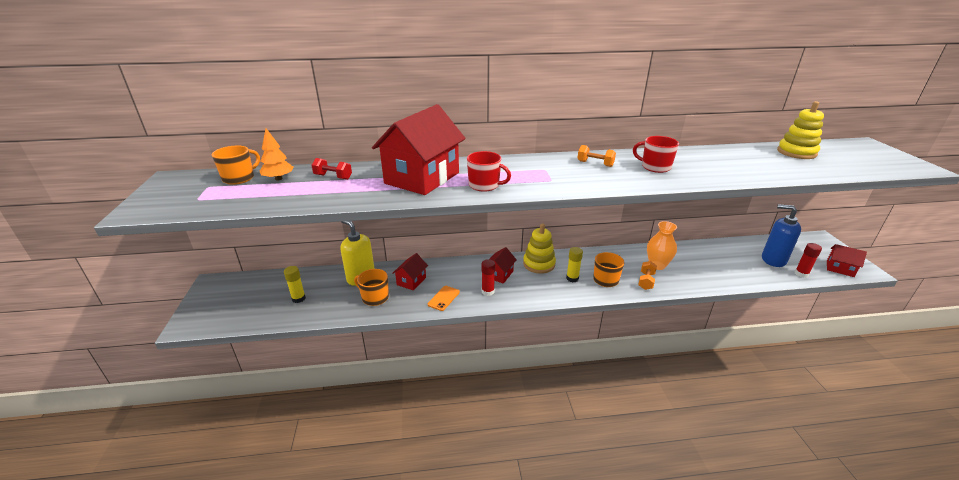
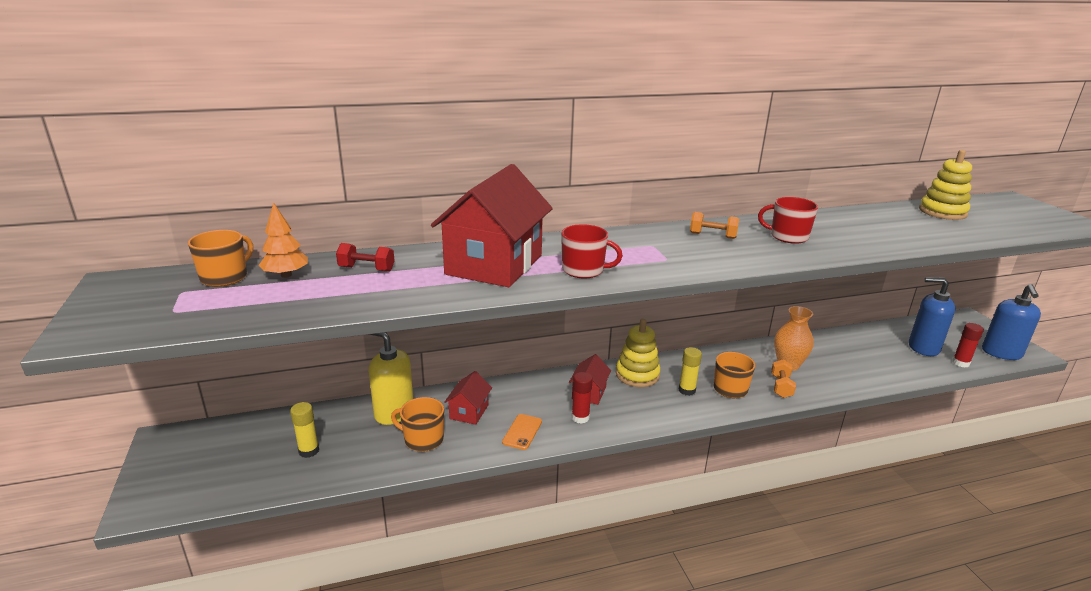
camera: 10 degrees left, 5 degrees down
(840, 269) = (1001, 353): red house -> blue soap dispenser

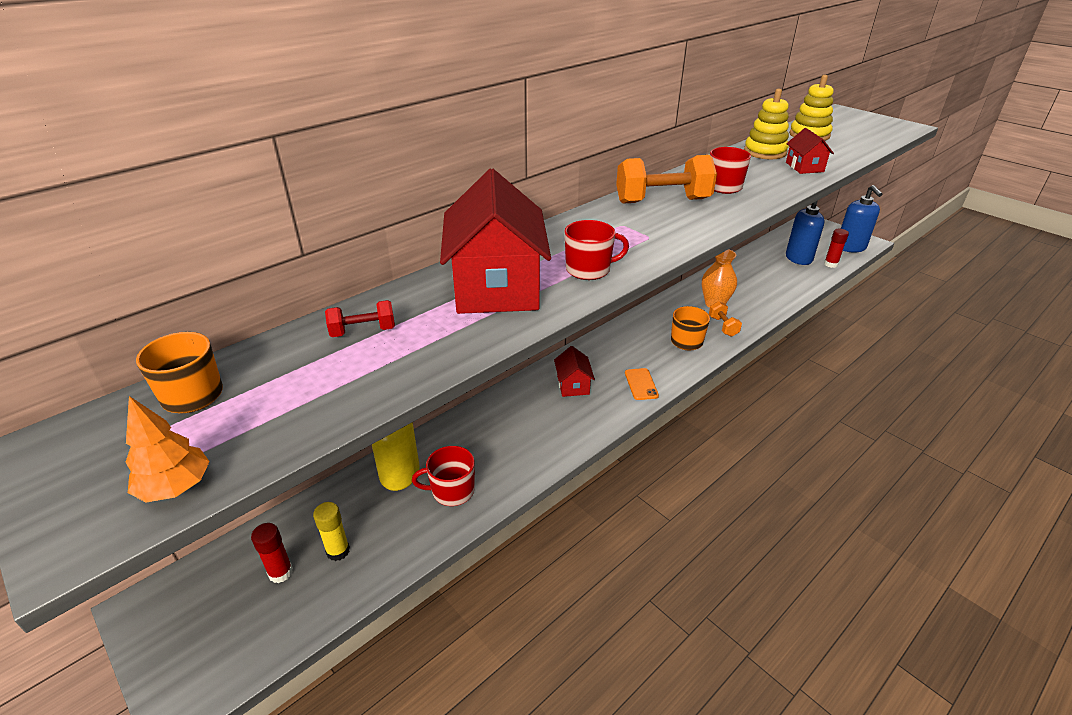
camera: 25 degrees left, 10 degrees up
(286, 275) = (272, 368): orange tree -> orange tree (176, 487)
(423, 439) = (451, 491): orange mug -> red mug
(469, 412) = (475, 444): red house -> red house (804, 167)
(522, 432) = (542, 447): orange phone -> orange phone (641, 384)
(580, 417) = (583, 413): red glue stick -> red glue stick (281, 572)
(637, 375) = (602, 352): yellow stacking toy -> yellow stacking toy (765, 152)
(687, 390) = (653, 354): yellow glue stick -> none
(712, 236) = (662, 201): orange dumbbell -> orange dumbbell, size x1.97

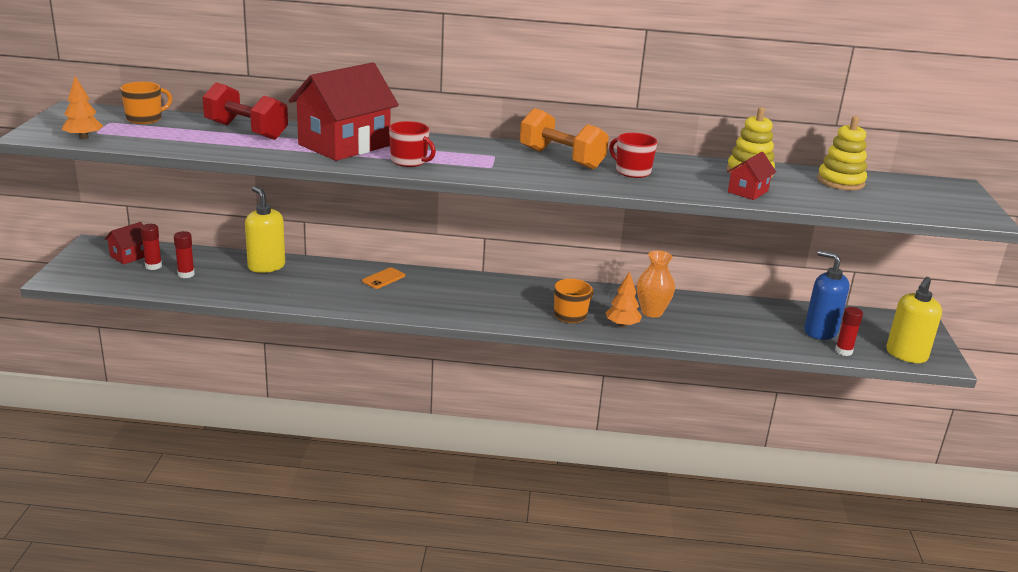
camera: 45 degrees right, 10 degrees down
(338, 551) = (186, 274): yellow glue stick -> red glue stick
(363, 331) = (246, 131): red dumbbell -> red dumbbell, size x1.97
(451, 491) = (273, 287): red mug -> none
(573, 385) = (438, 289): red house -> red house (130, 256)
(641, 384) = (481, 314): orange phone -> orange phone (383, 278)
(723, 326) = (622, 325): orange dumbbell -> orange tree
(850, 247) = (906, 355): blue soap dispenser -> yellow soap dispenser

